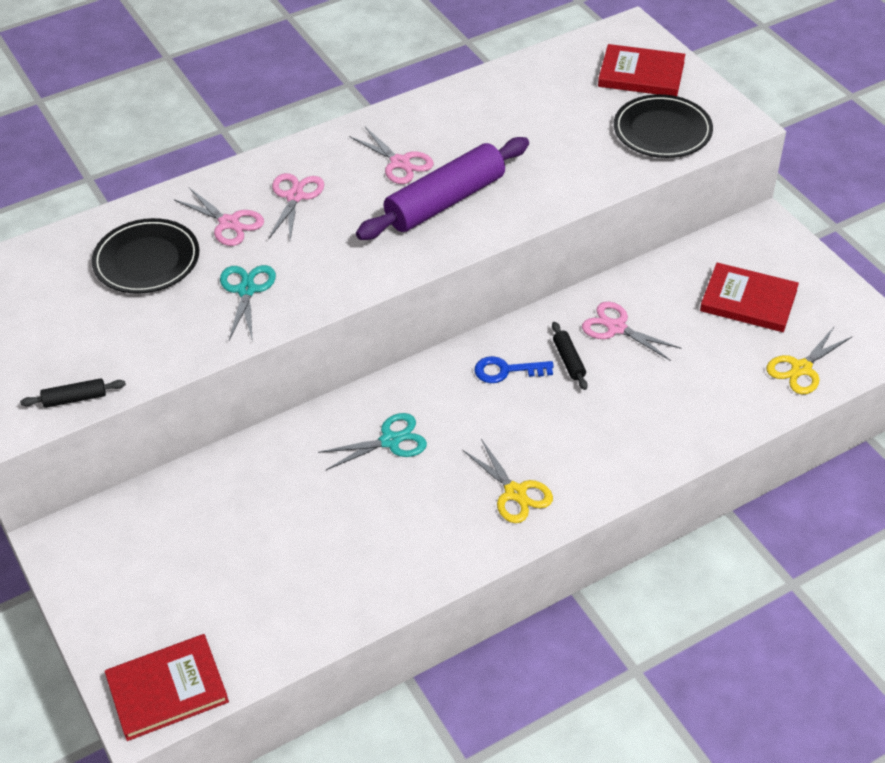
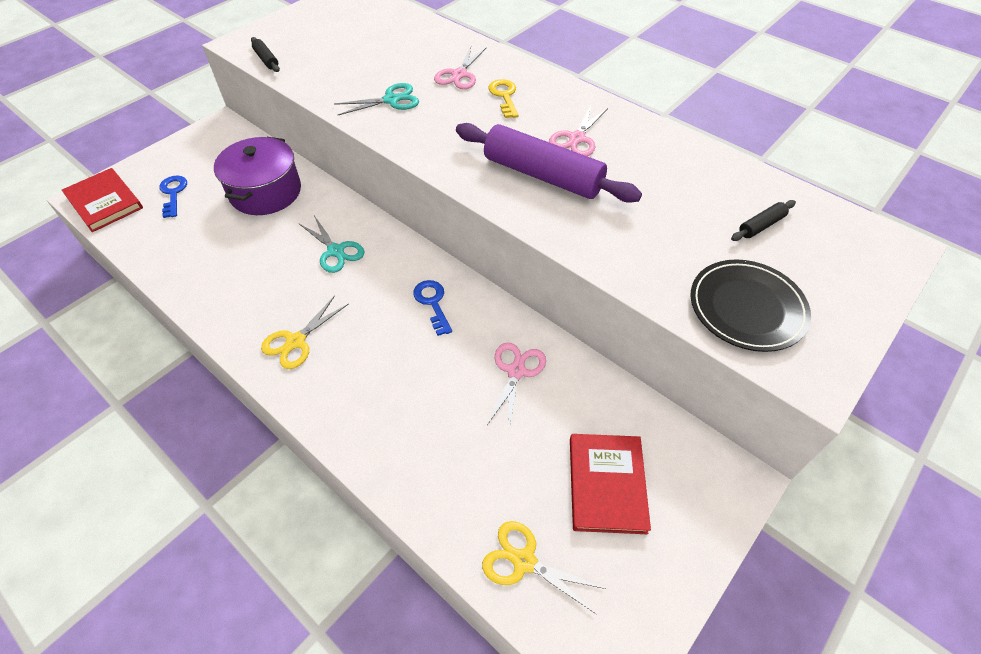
camera: 70 degrees right, 5 degrees up
(147, 260) = (405, 52): black plate -> none
(192, 604) = (173, 193): none -> blue key
(244, 499) = (265, 192): none -> purple pot
(295, 196) = (504, 96): pink scissors -> yellow key
(568, 360) = (460, 344): black rolling pin -> black rolling pin (761, 226)
(641, 74) = (828, 271): red book -> none

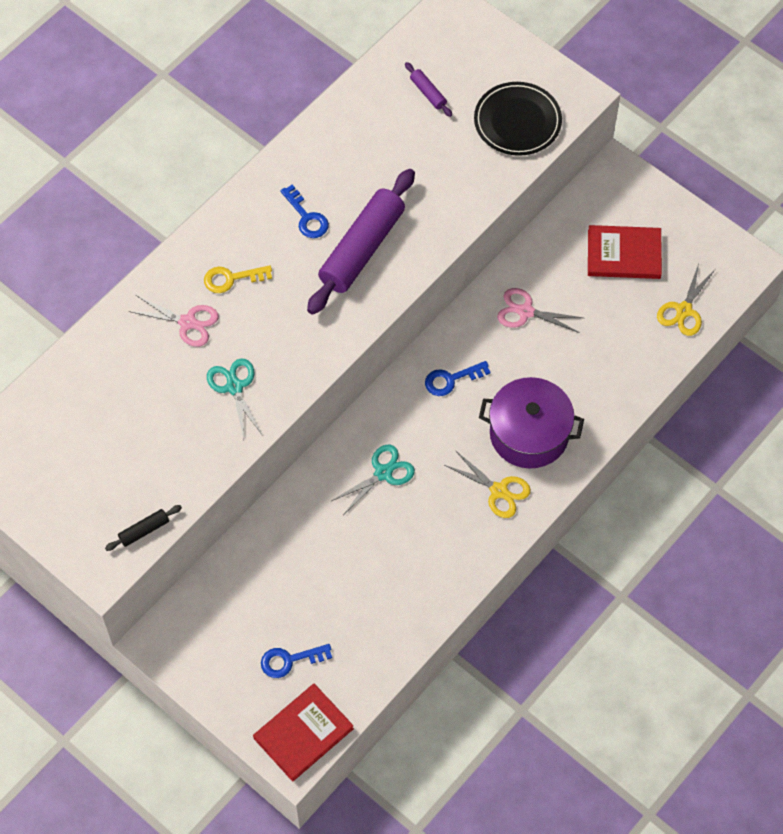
camera: 90 degrees left, 10 degrees up
(265, 192) = (289, 559): purple pot -> purple pot (529, 434)
(577, 138) = (306, 217): pink scissors -> blue key
(761, 226) = (428, 93): black rolling pin -> purple rolling pin

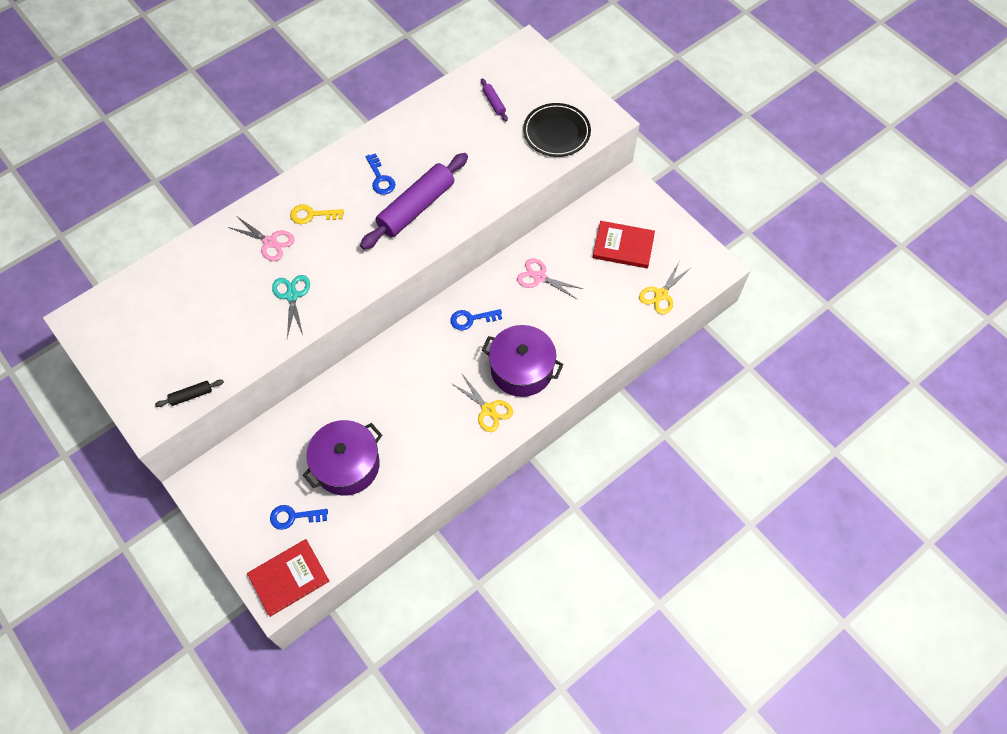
camera: 10 degrees right, 0 degrees up
(339, 587) = (347, 465): none -> purple pot
(383, 473) = (402, 381): turquoise scissors -> none

